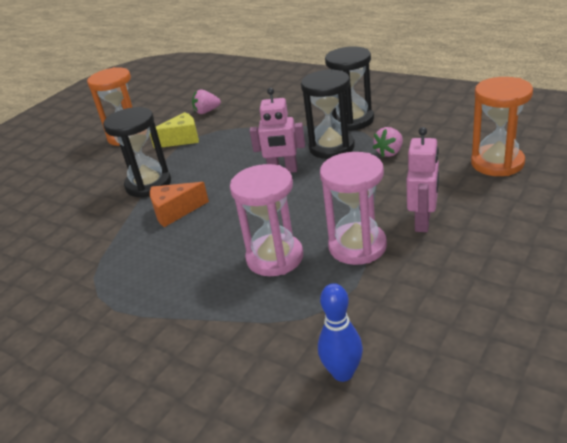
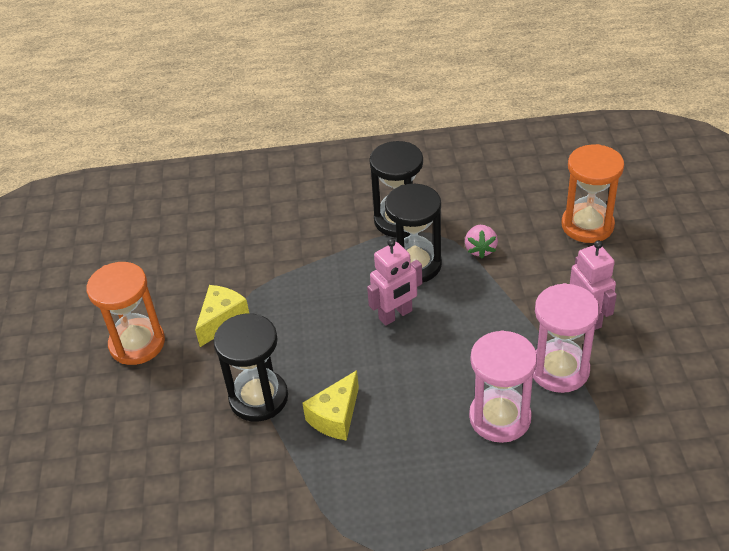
camera: 40 degrees left, 10 degrees up
(175, 212) = (336, 417): orange cheese -> yellow cheese
(207, 111) = (204, 268): pink strawberry -> none
(343, 373) = (667, 491): blue bowling pin -> none

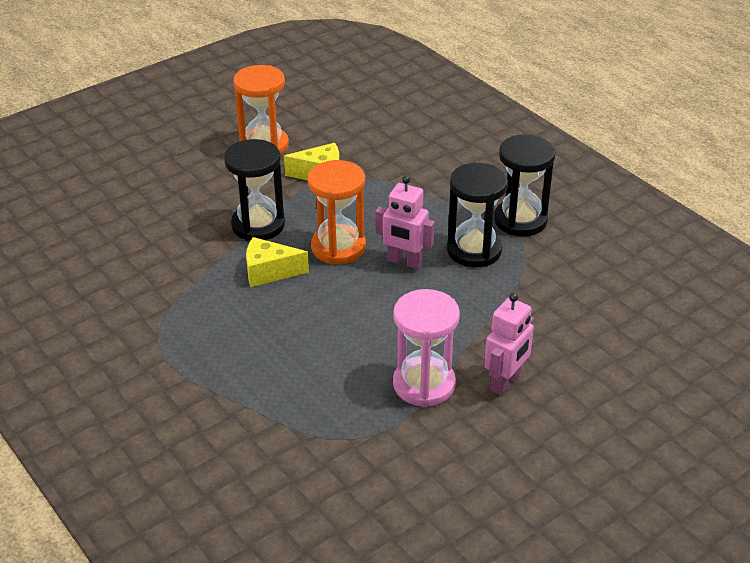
camera: 55 degrees right, 5 degrees down
(480, 249) = (531, 282): pink strawberry -> none
(500, 417) = (338, 365): pink hourglass -> none
(587, 225) = (634, 341): orange hourglass -> orange hourglass (338, 247)

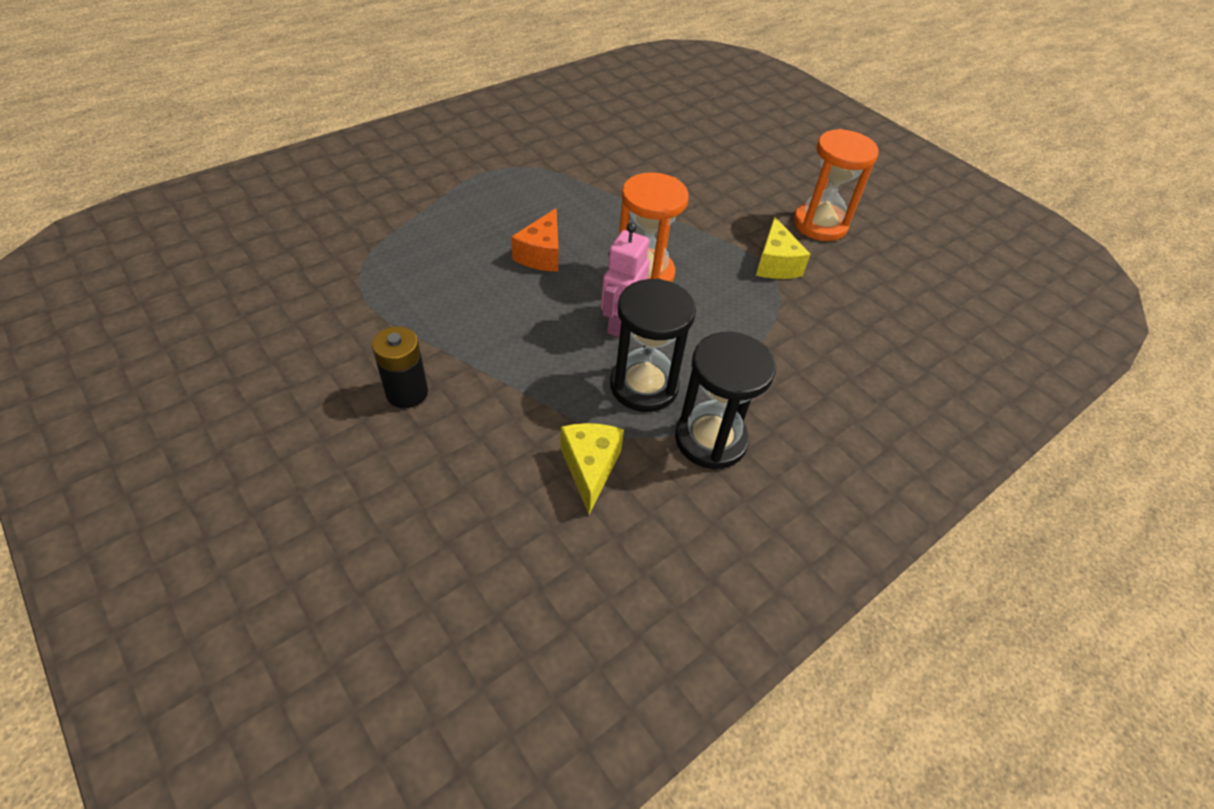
camera: 85 degrees right, 10 degrees up
(258, 225) = (677, 220): black hourglass -> none
(269, 272) = (603, 227): yellow cheese -> yellow cheese (590, 468)
(314, 311) = (541, 254): none -> orange cheese
(424, 384) = (419, 326): pink hourglass -> none
(505, 382) = (407, 392): pink robot -> black battery

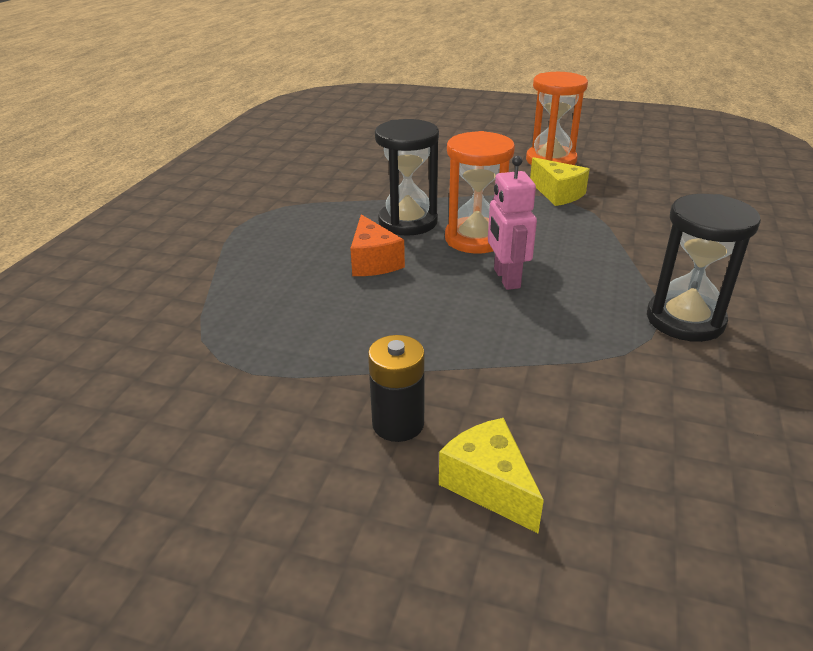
camera: 30 degrees left, 15 degrees down
(590, 468) = (635, 389): yellow cheese -> yellow cheese (489, 485)
(644, 386) = (586, 310): black hourglass -> black hourglass (408, 222)

